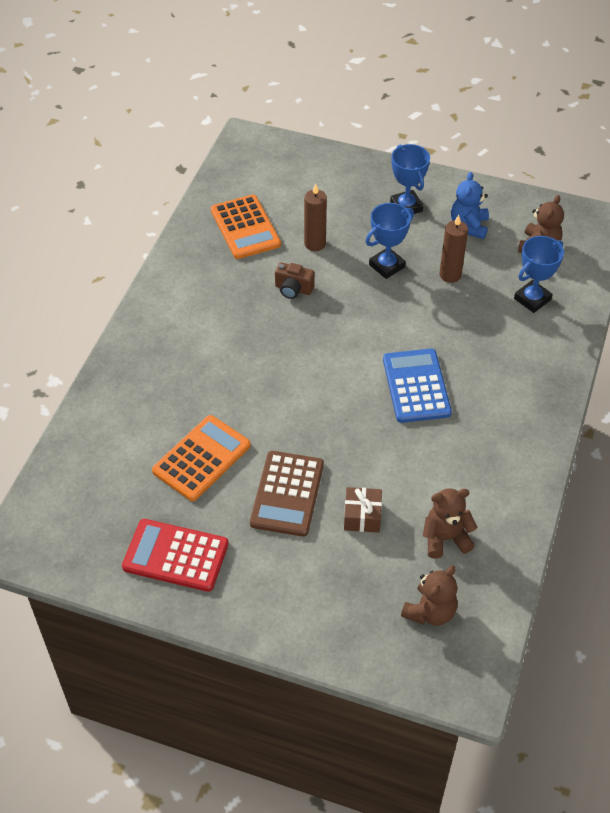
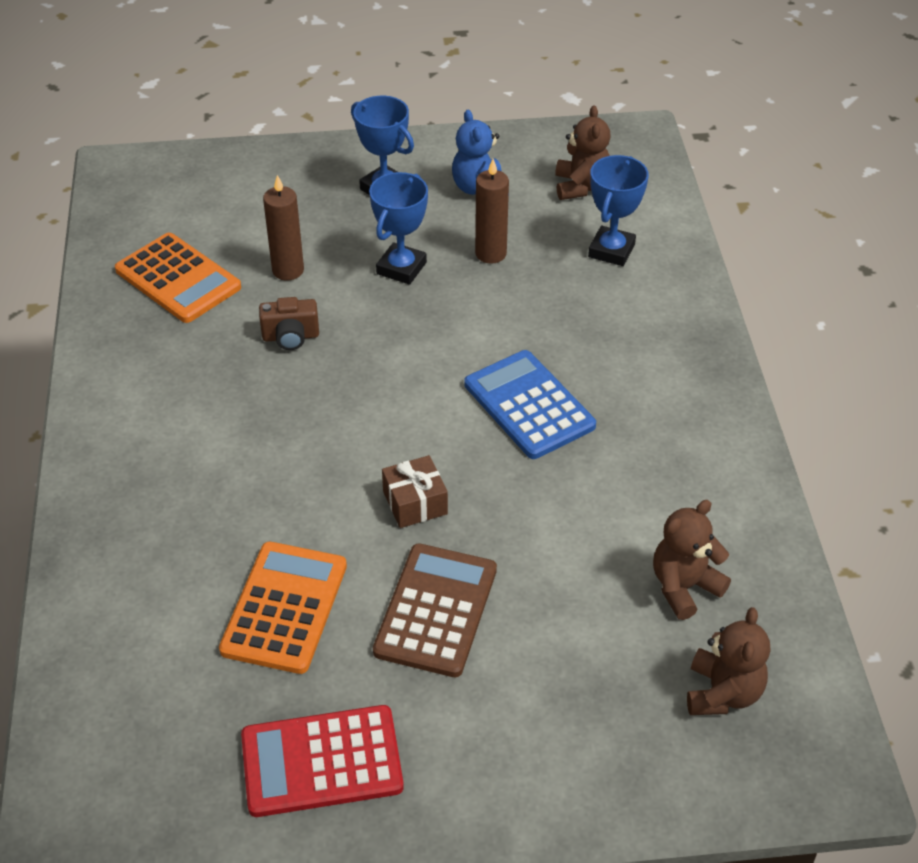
camera: 25 degrees left, 5 degrees down
(287, 494) = (436, 610): brown calculator -> brown calculator turned 150 degrees counterclockwise
(362, 516) = (557, 601): brown gift -> brown gift (415, 502)

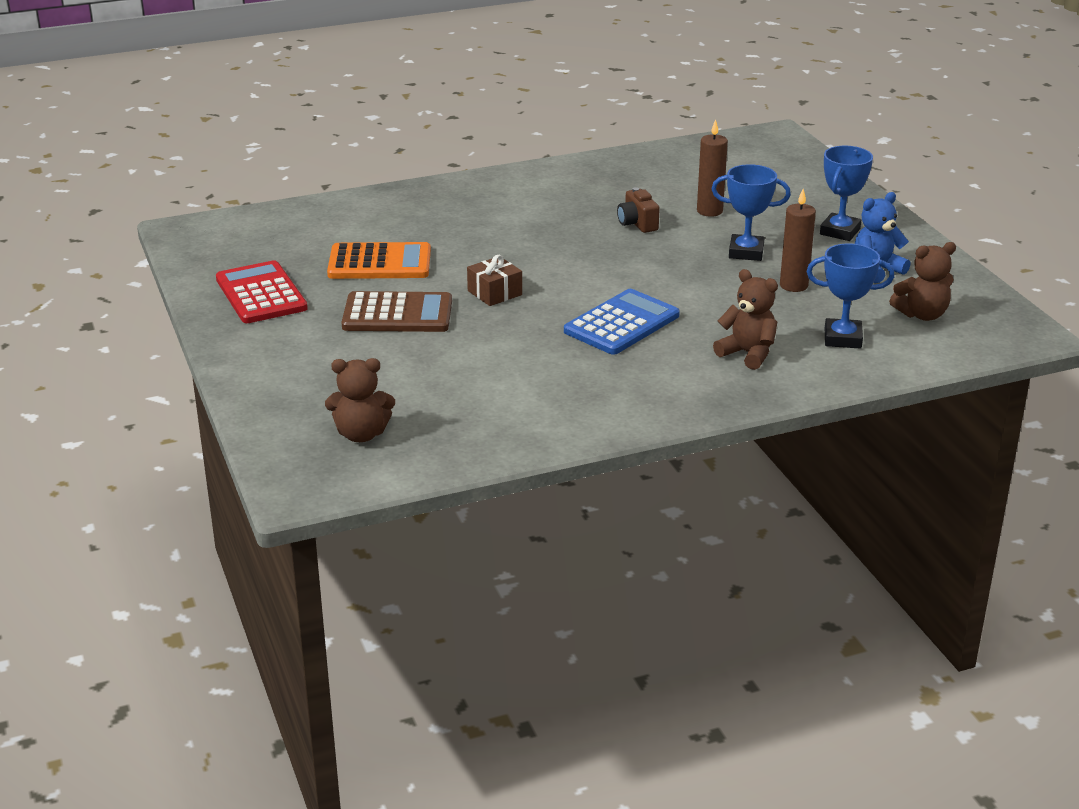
camera: 75 degrees right, 15 degrees down
(178, 279) = (670, 176): orange calculator -> none
(684, 587) = (459, 409): brown teddy bear -> brown teddy bear (748, 354)

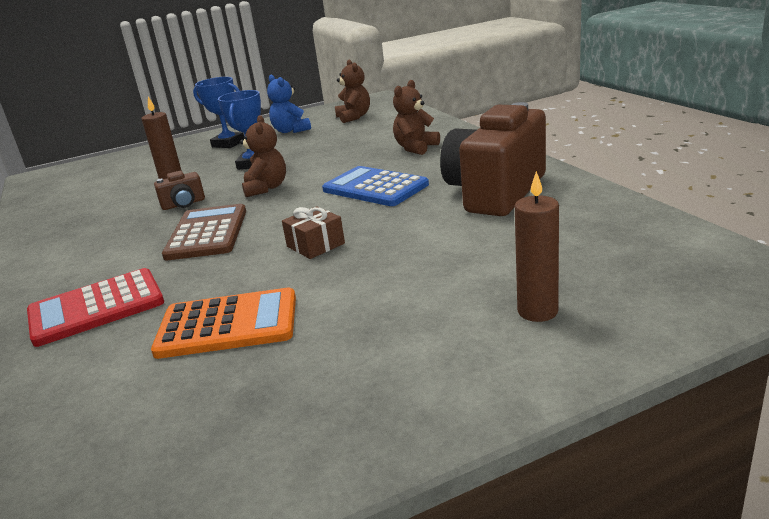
camera: 90 degrees left, 5 degrees down
(261, 294) = (307, 410): red calculator -> red calculator (96, 308)
(361, 434) = (634, 264): brown teddy bear -> brown teddy bear (266, 188)
(379, 263) = (228, 325): orange calculator -> orange calculator turned 90 degrees clockwise
(397, 314) = (365, 289): brown calculator -> brown calculator (207, 233)
(565, 390) = (495, 192): none -> brown camera
(793, 285) = (311, 147): brown candle -> brown candle (537, 311)
(842, 338) = (388, 129): blue trophy -> none

